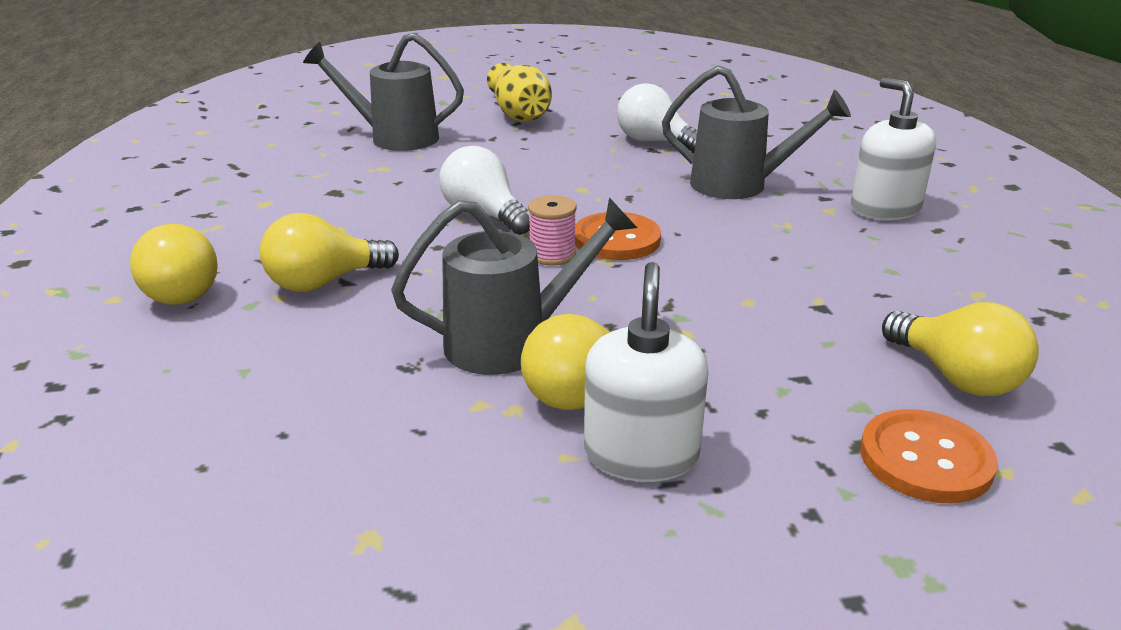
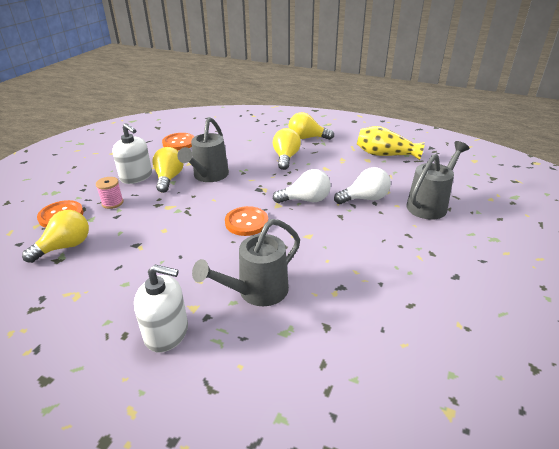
camera: 125 degrees right, 5 degrees up
(361, 498) = (179, 143): none -> orange button
(519, 113) = (451, 260): yellow vase -> yellow vase (385, 154)
(552, 255) = (252, 203): pink spool -> pink spool (112, 203)
(654, 142) = (352, 294): white light bulb -> white light bulb (365, 199)
(956, 377) = (65, 247): yellow light bulb -> yellow light bulb turned 135 degrees clockwise

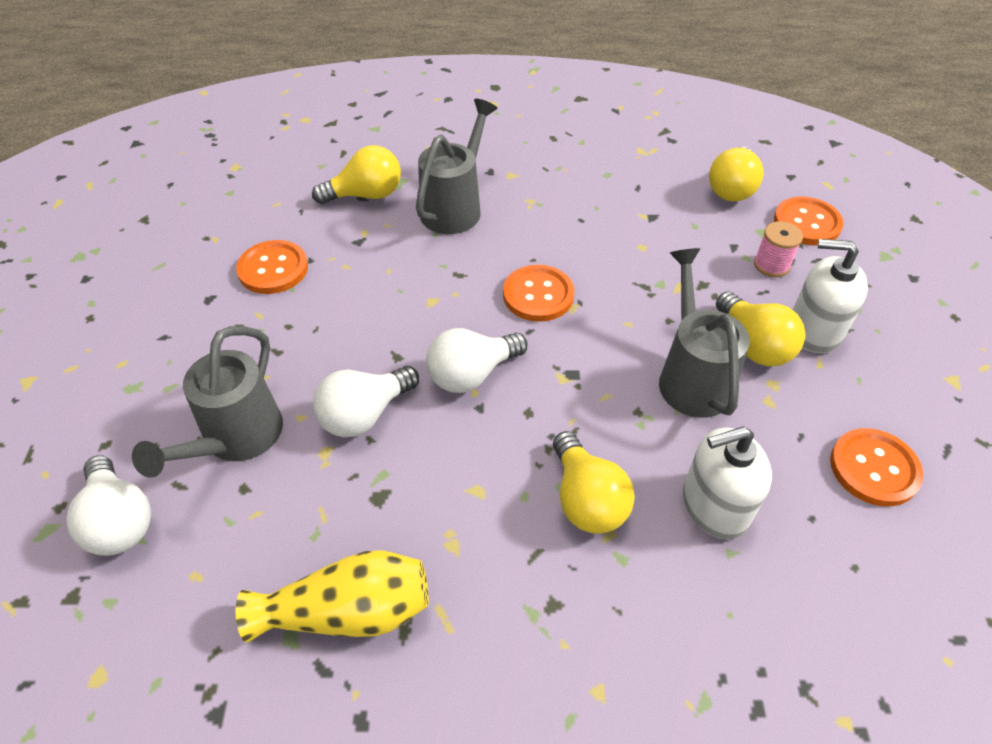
camera: 155 degrees right, 15 degrees up
(166, 332) = (516, 149): white soap dispenser -> white soap dispenser (715, 505)
(307, 138) = (590, 625): yellow light bulb -> yellow light bulb (366, 195)
(409, 284) = (273, 269): none -> orange button
(481, 192) = (119, 521): none -> white light bulb

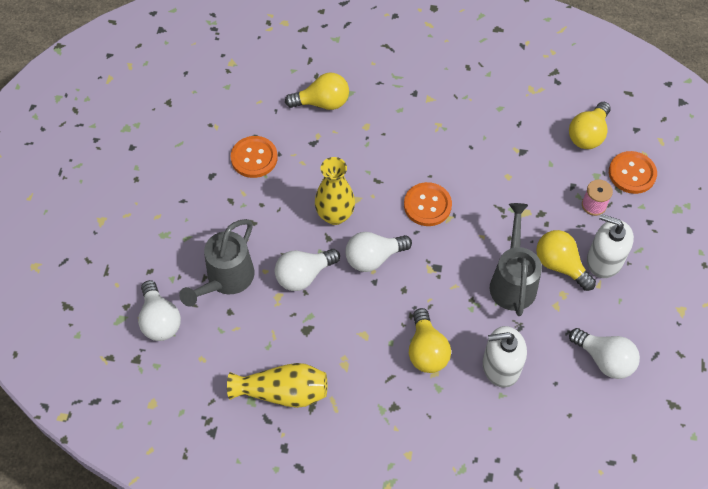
camera: 10 degrees right, 10 degrees up
(403, 325) = (335, 215): none -> yellow vase
(455, 207) = (384, 122): grey watering can -> none
(754, 345) = (560, 265): yellow light bulb -> yellow light bulb turned 150 degrees clockwise
(874, 468) = (604, 359): orange button -> white light bulb

